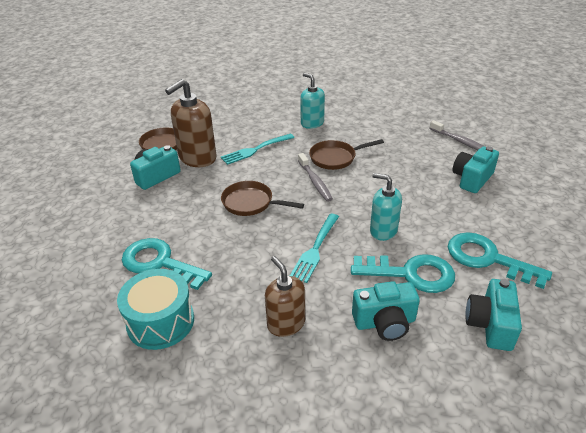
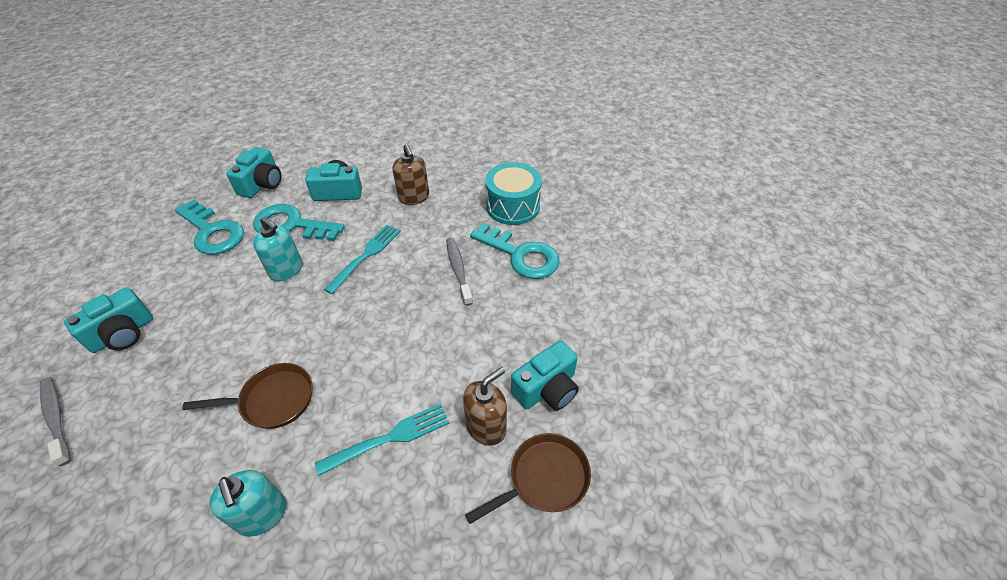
camera: 175 degrees left, 10 degrees up
(197, 158) = (486, 427): brown soap dispenser -> brown soap dispenser, size x0.65
(251, 203) = (418, 323): brown pan -> none
(315, 182) = (325, 351): grey toothbrush -> grey toothbrush (458, 270)

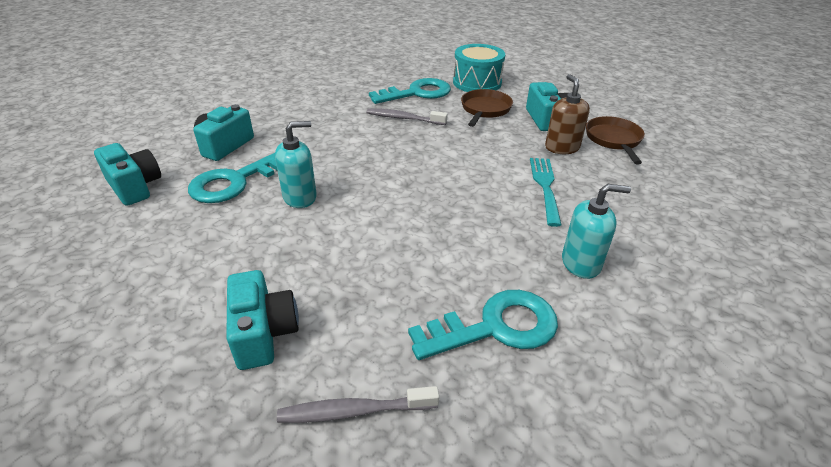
camera: 60 degrees left, 10 degrees down
(212, 232) = (168, 235): turquoise key -> turquoise key (495, 327)
(273, 400) = (463, 236): brown pan -> brown pan (485, 109)
(365, 256) = (336, 152): turquoise fork -> none
(414, 197) = (291, 113): brown soap dispenser -> none
(513, 206) = (361, 81): turquoise drum -> turquoise drum (477, 83)

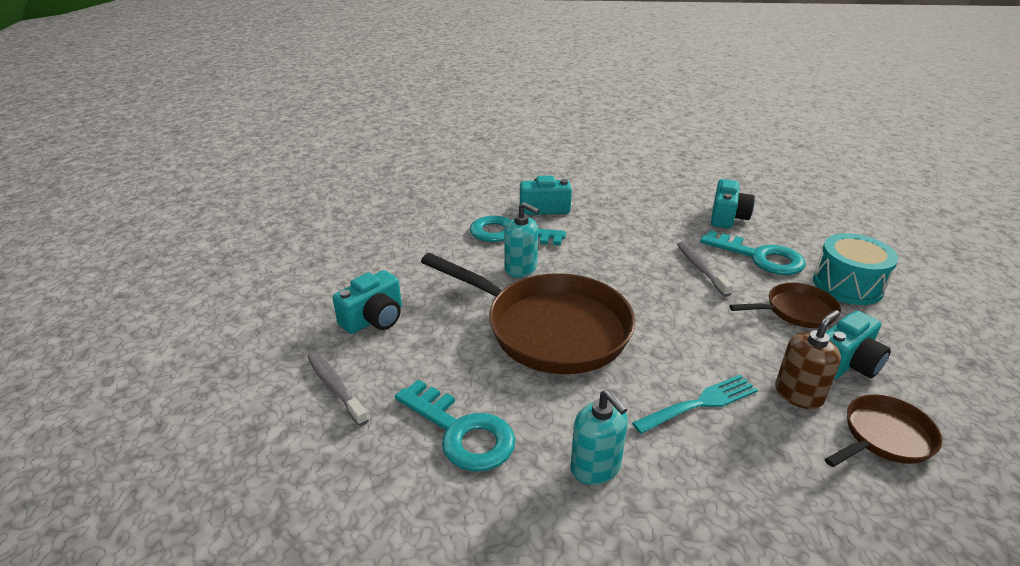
camera: 60 degrees right, 5 degrees down
(135, 187) = (462, 202): turquoise camera -> turquoise camera (727, 217)
(402, 217) = (550, 328): none -> brown pan

